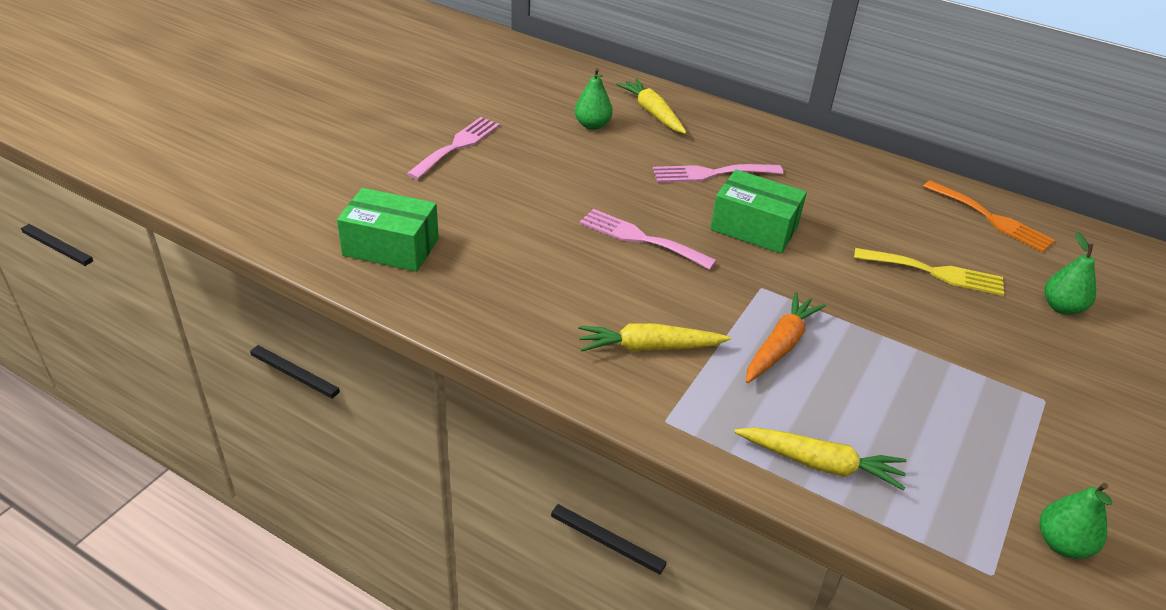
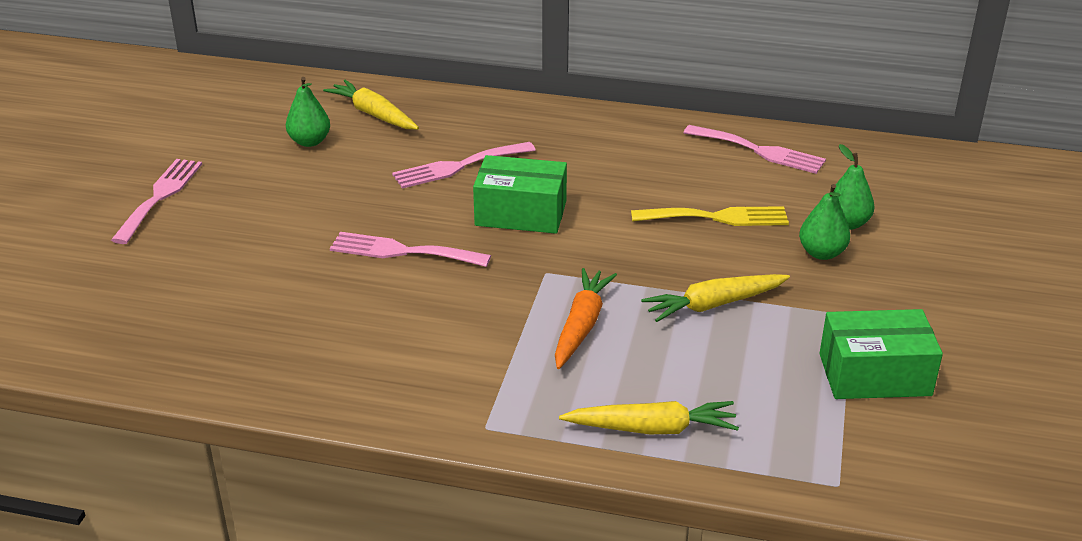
camera: 15 degrees left, 5 degrees down
(391, 247) = (122, 323): green box -> green box (874, 374)
(649, 347) = (446, 360): yellow carrot -> yellow carrot (714, 305)
(991, 218) = (759, 151): orange fork -> pink fork
(1062, 544) = (894, 441): green pear -> green pear (821, 253)

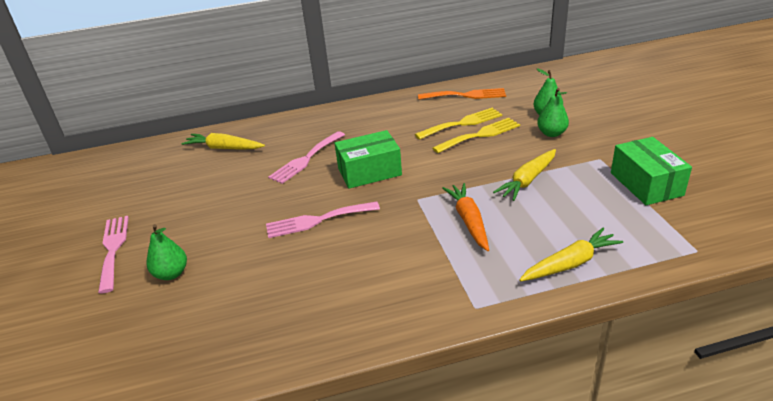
camera: 25 degrees left, 0 degrees up
(309, 141) = (195, 177): green pear -> green pear (171, 274)
(710, 191) = (462, 123): none -> yellow fork
(759, 151) = (466, 95): pink fork -> orange fork
(874, 374) = (646, 184): green box -> green box turned 75 degrees counterclockwise

